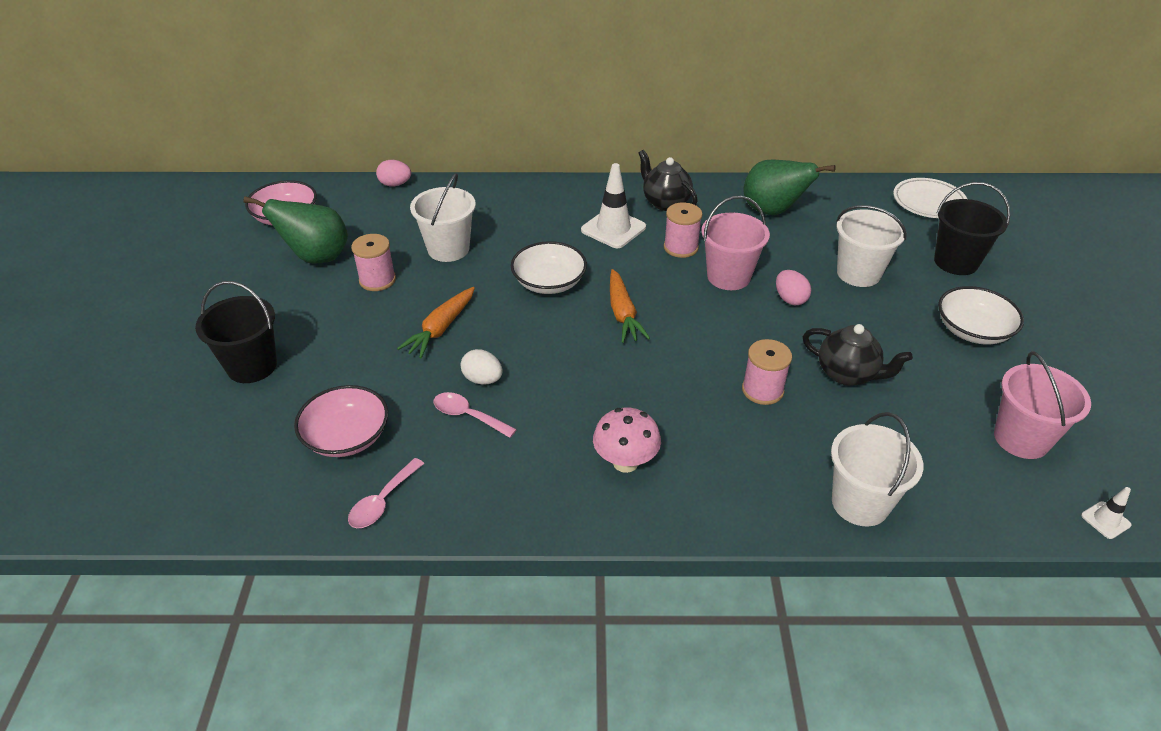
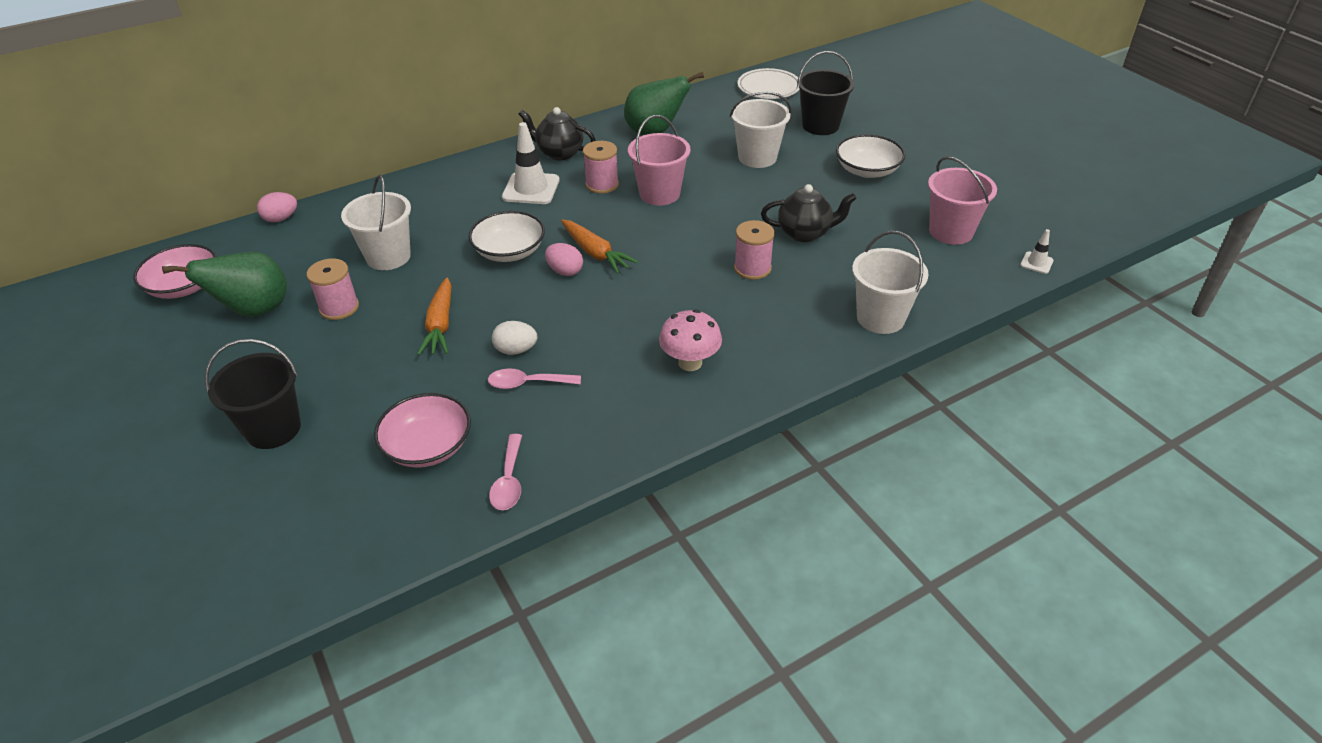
camera: 30 degrees left, 0 degrees up
(790, 299) = (721, 194): pink egg -> pink egg (565, 271)

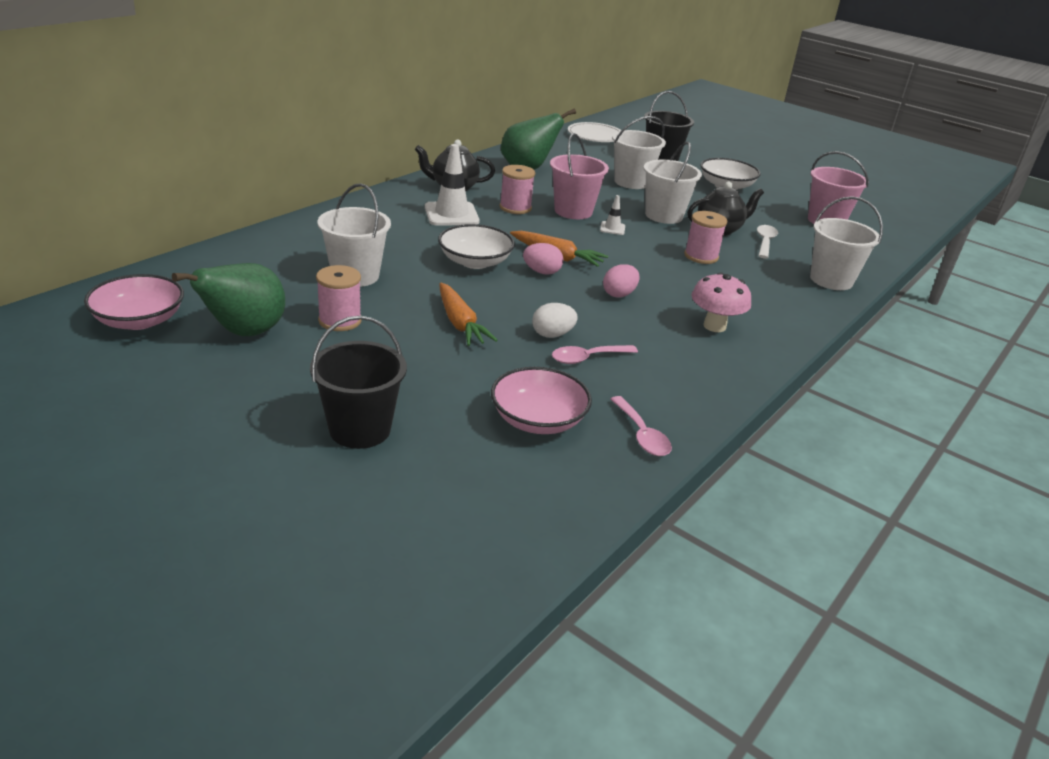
camera: 25 degrees left, 10 degrees down
(281, 219) = (206, 254): pink egg -> pink egg (619, 294)
(756, 208) = (664, 215): none -> white bucket
(845, 256) = (765, 242): none -> white spoon
(1036, 263) = (903, 235): white traffic cone -> white traffic cone (612, 228)

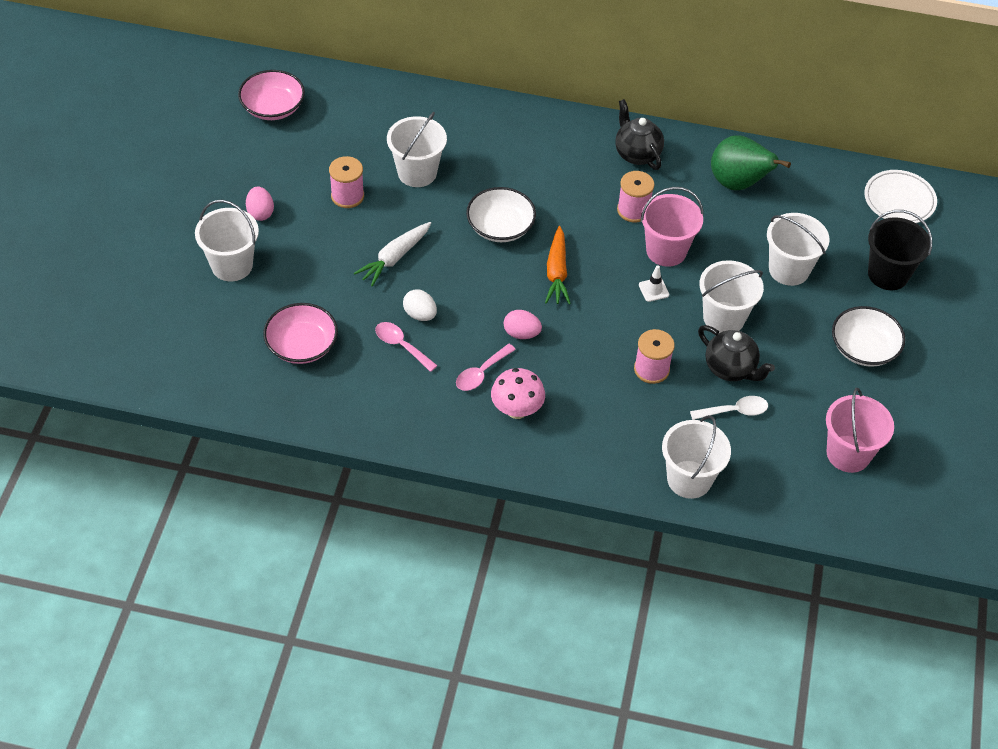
camera: 65 degrees right, 20 degrees up
(244, 332) = (296, 160): green pear -> none
(360, 429) = (232, 265): black bucket -> white bucket
(451, 214) = (576, 177): white traffic cone -> none
(460, 323) = (394, 258): orange carrot -> white carrot
(542, 272) = (519, 273): pink egg -> pink egg (260, 213)
(641, 434) = (322, 405): pink spoon -> pink spoon (481, 373)

